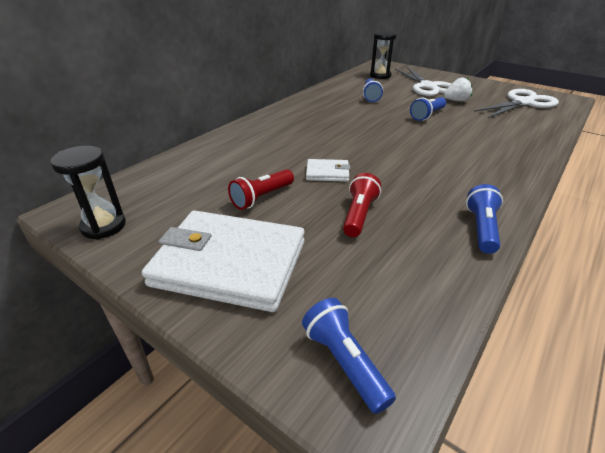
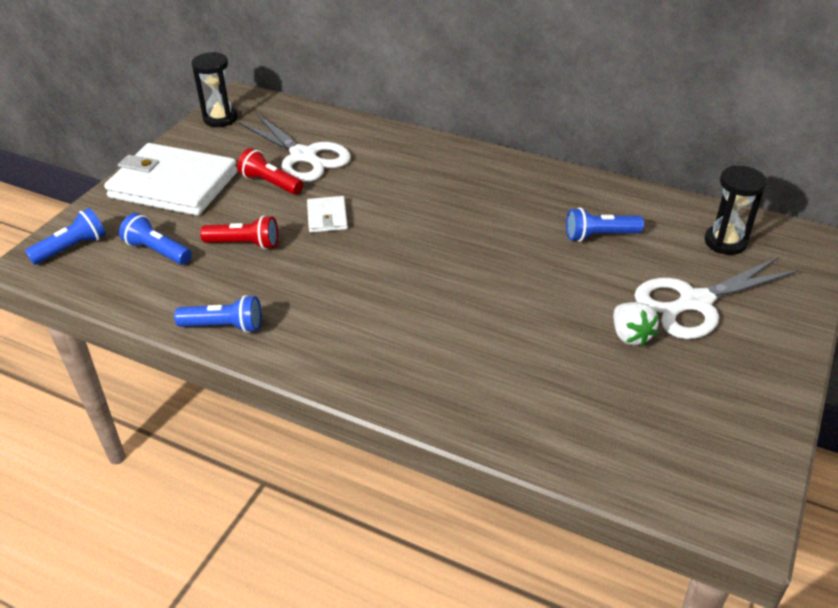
camera: 80 degrees right, 5 degrees up
(229, 263) = (173, 185): white wallet -> white wallet turned 75 degrees counterclockwise
(427, 115) = (538, 297): blue flashlight -> blue flashlight (157, 251)
(523, 103) = (669, 431): white scissors -> white scissors (303, 156)

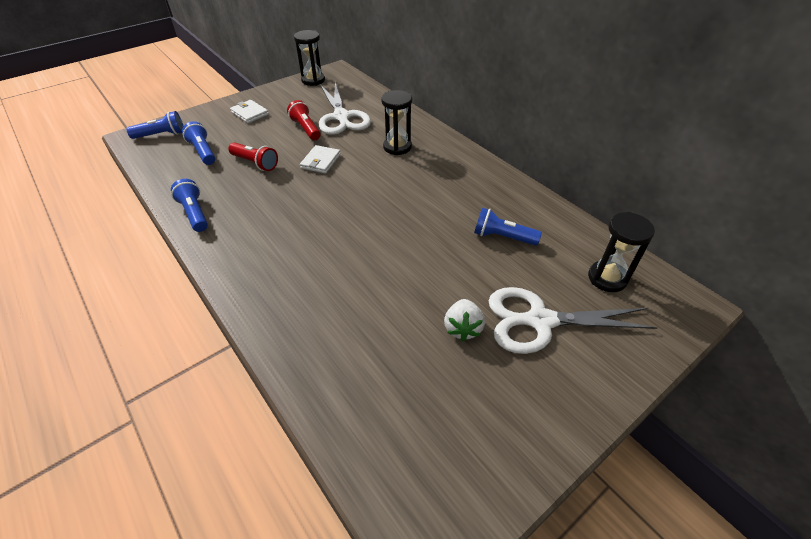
camera: 25 degrees right, 5 degrees up
(173, 185) = (250, 113): white wallet -> white wallet, size x0.44
(224, 326) = (194, 213): blue flashlight -> blue flashlight turned 150 degrees counterclockwise
(405, 173) = (397, 147): none -> black hourglass

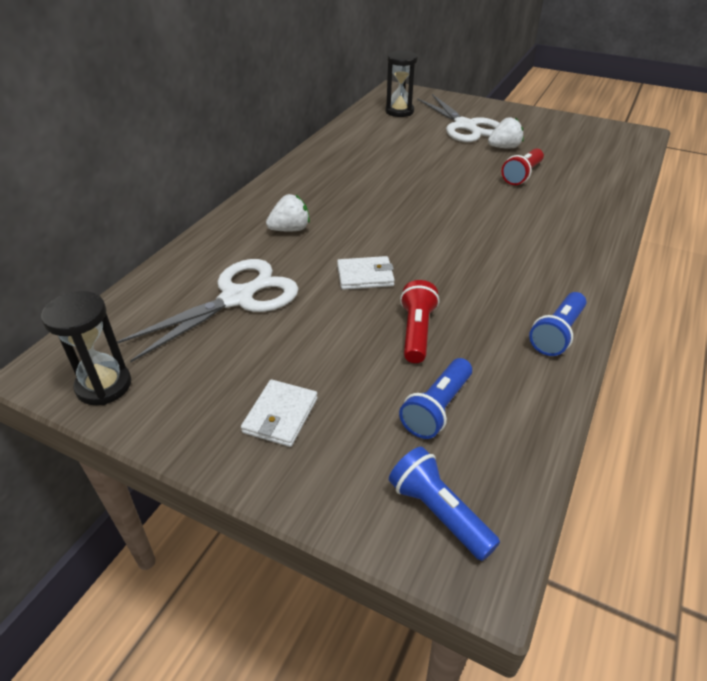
camera: 115 degrees left, 5 degrees down
(306, 129) = (293, 321): red flashlight -> red flashlight (522, 175)
(397, 147) = (290, 229): black hourglass -> white strawberry
(502, 237) = (393, 148): blue flashlight -> none

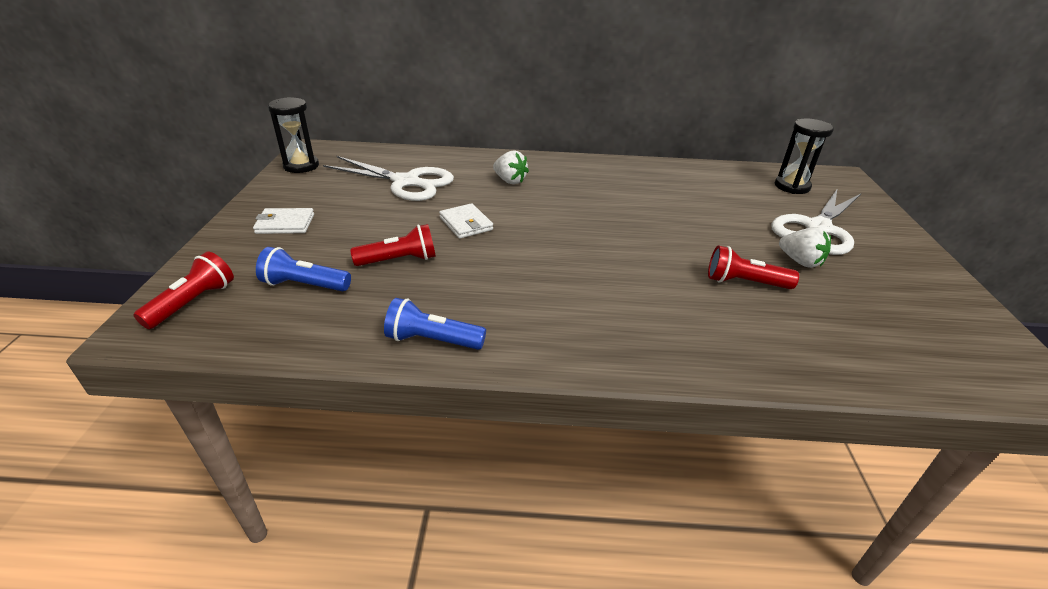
camera: 65 degrees right, 5 degrees down
(439, 512) = (193, 302): blue flashlight -> red flashlight

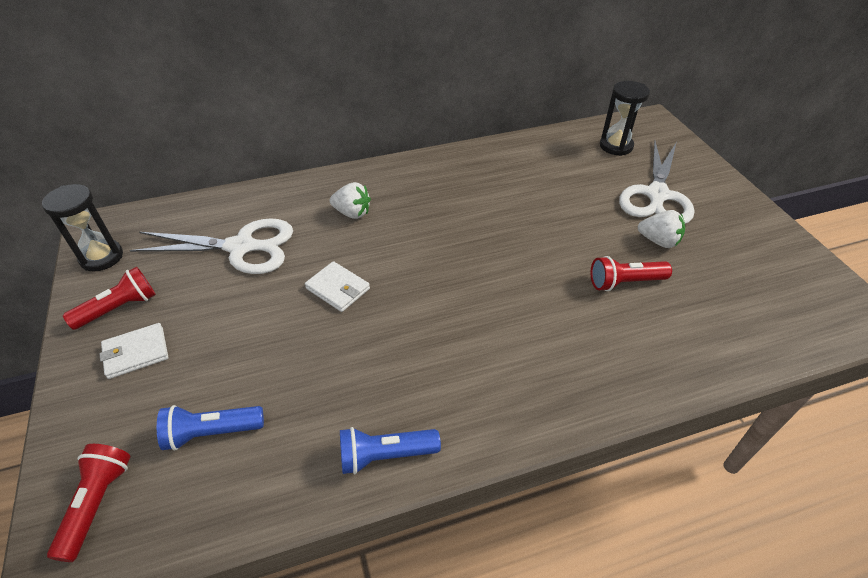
camera: 20 degrees left, 10 degrees up
(399, 260) = (295, 362): red flashlight -> red flashlight (119, 308)

